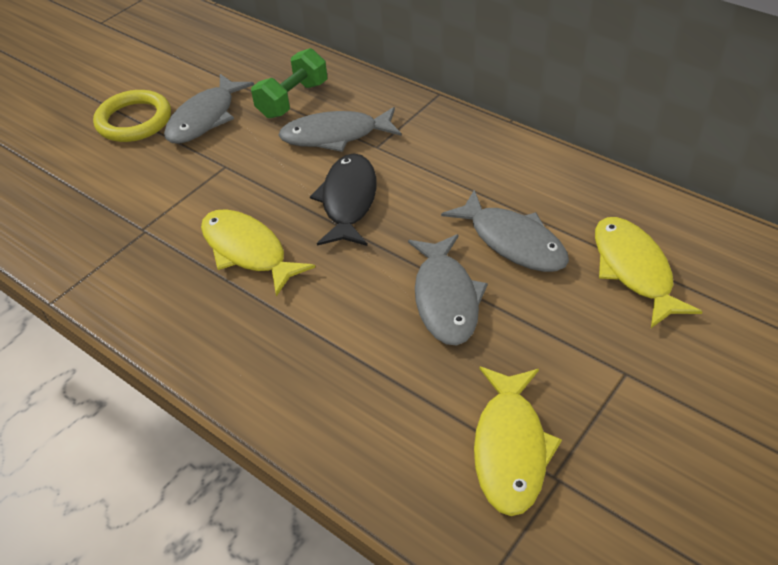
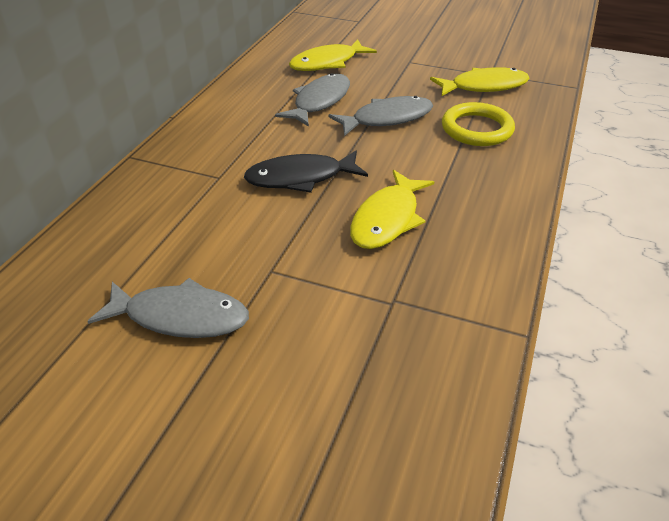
camera: 110 degrees left, 5 degrees down
(134, 120) = (191, 394): yellow ring -> yellow ring (477, 129)
(293, 100) = (139, 250): green dumbbell -> none
(335, 135) = (205, 205): grey fish -> none

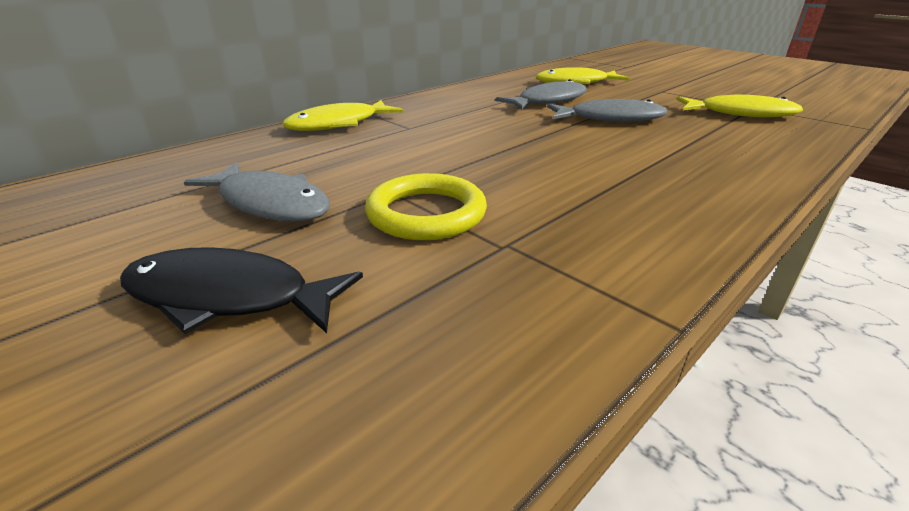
camera: 25 degrees right, 10 degrees down
(300, 178) = (485, 139): black fish -> black fish (228, 297)
(387, 219) = (554, 181): yellow fish -> yellow fish (339, 124)
(477, 129) = (714, 138): yellow ring -> yellow ring (426, 213)

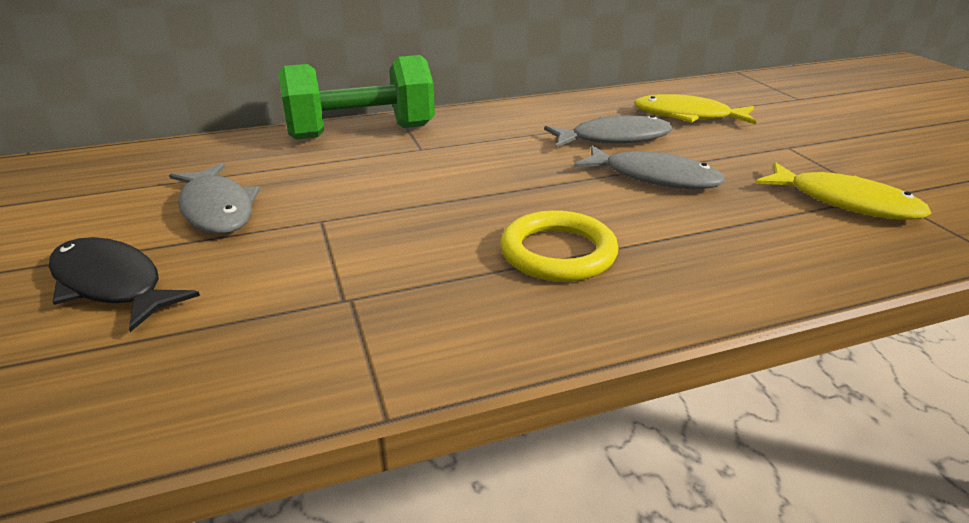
camera: 25 degrees right, 0 degrees up
(339, 124) = (361, 132): yellow fish -> green dumbbell
(426, 213) = (321, 250): yellow ring -> yellow ring (558, 253)

